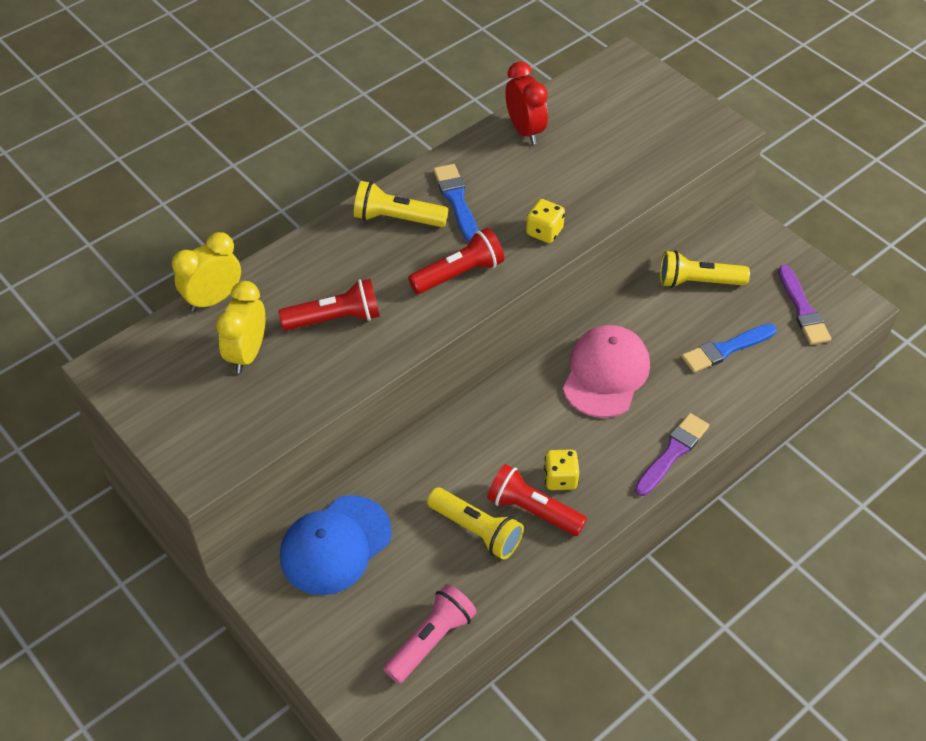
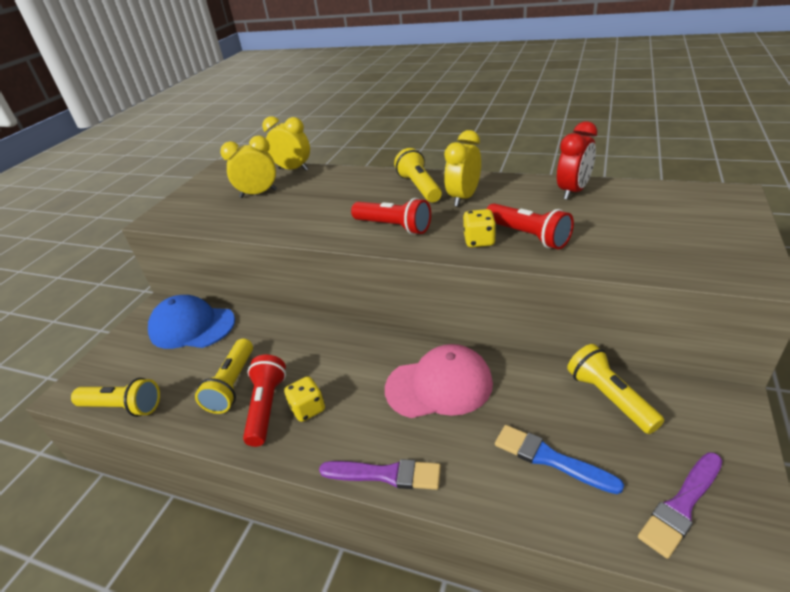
camera: 65 degrees right, 15 degrees down
(335, 318) = (309, 205): red flashlight -> red flashlight (528, 236)
(431, 640) = (123, 407): pink flashlight -> yellow flashlight
(456, 200) = (463, 198): blue brush -> yellow clock

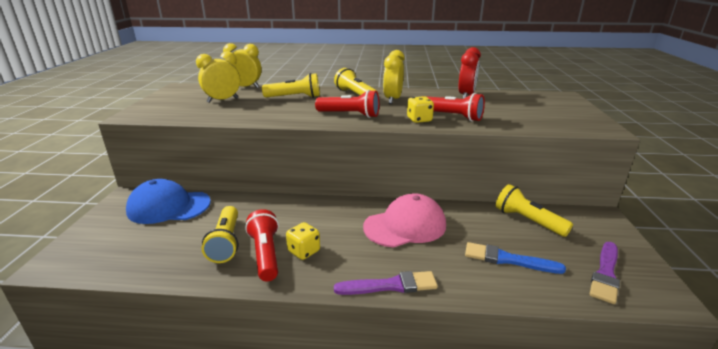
camera: 20 degrees left, 10 degrees down
(123, 407) = (118, 270): yellow flashlight -> yellow flashlight (295, 97)

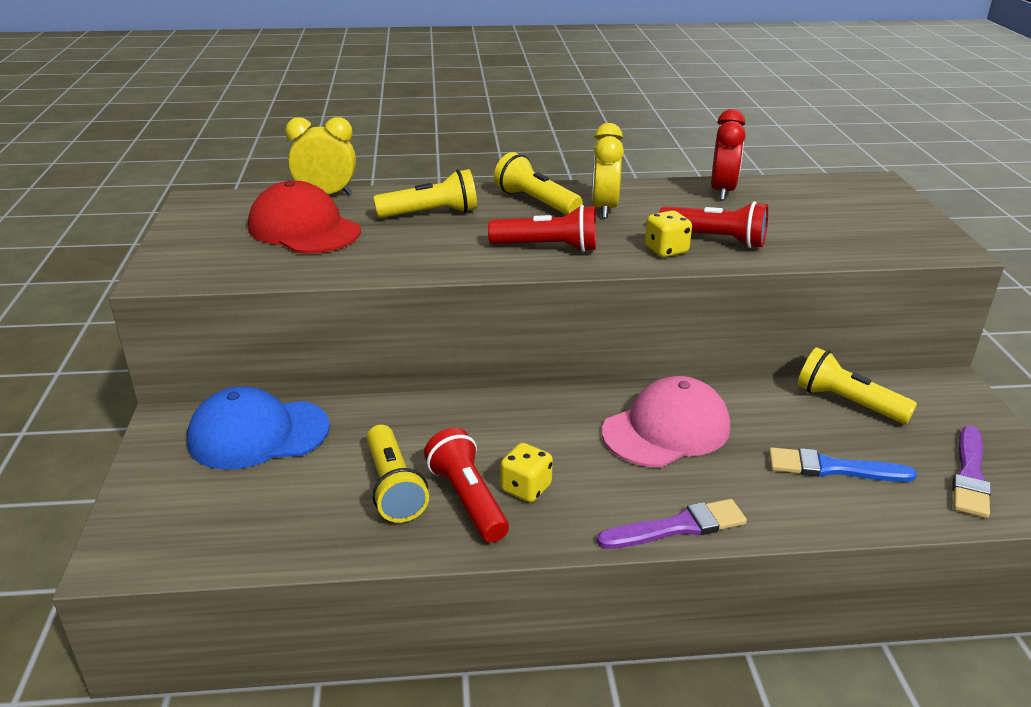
camera: 10 degrees left, 5 degrees up
(222, 100) = (304, 229): yellow clock -> red cap

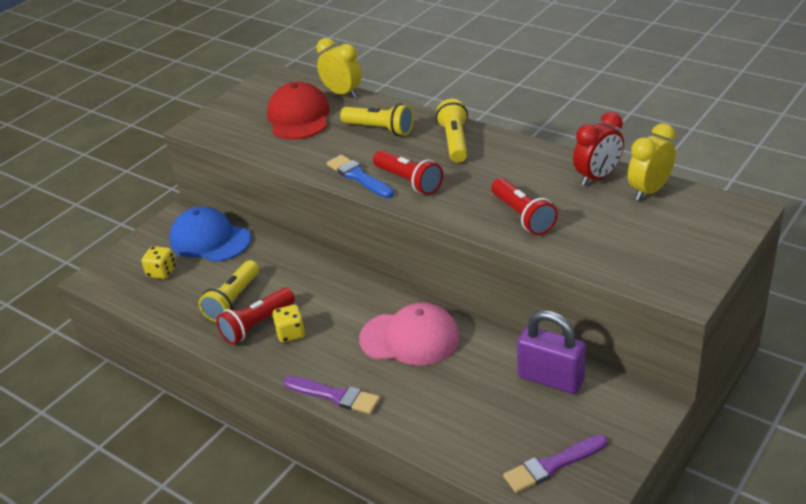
camera: 45 degrees right, 5 degrees up
(467, 499) = (257, 325): red flashlight -> red flashlight turned 150 degrees counterclockwise
(604, 208) = (490, 163): yellow clock -> yellow clock (649, 191)
(666, 250) = (476, 212): yellow dice -> yellow dice (161, 272)
(832, 468) = (471, 413): blue brush -> blue brush (358, 177)
(847, 402) = (551, 379): yellow flashlight -> purple padlock

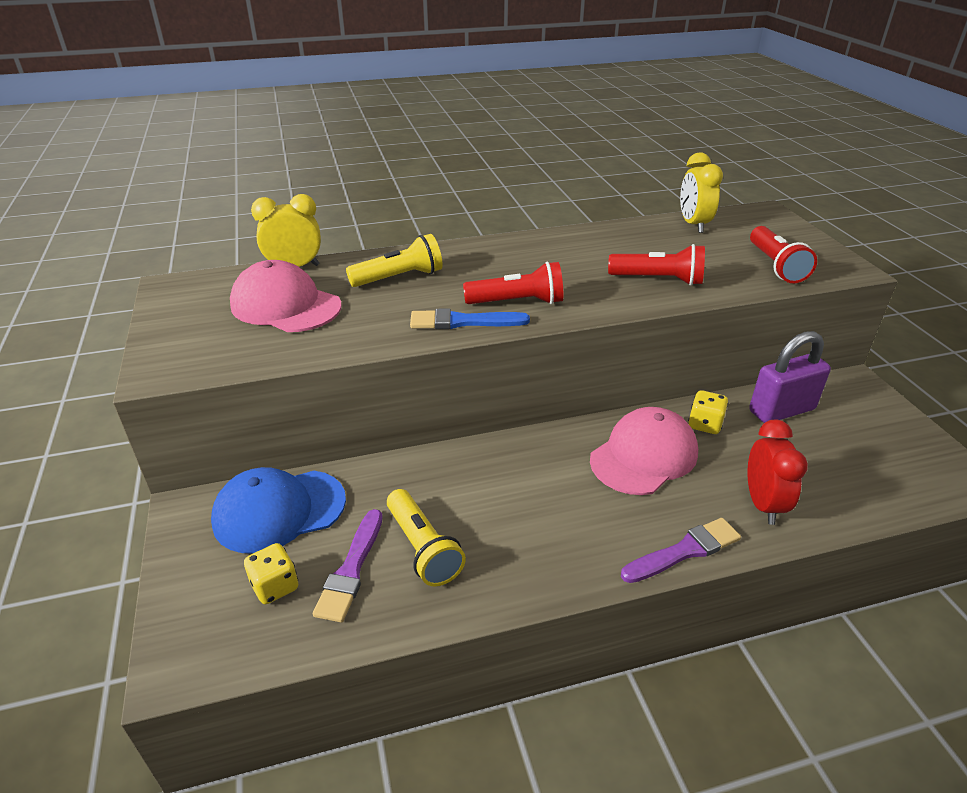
camera: 55 degrees left, 0 degrees up
(257, 325) = (494, 551): red flashlight -> red flashlight (776, 266)
(291, 334) = (542, 532): yellow dice -> yellow dice (704, 424)
(298, 117) = (285, 305): red cap -> pink cap
(455, 142) = (490, 257): yellow flashlight -> none
(552, 465) = (899, 466): purple brush -> purple brush (351, 569)
(597, 177) = (645, 232): red clock -> red clock (763, 504)

